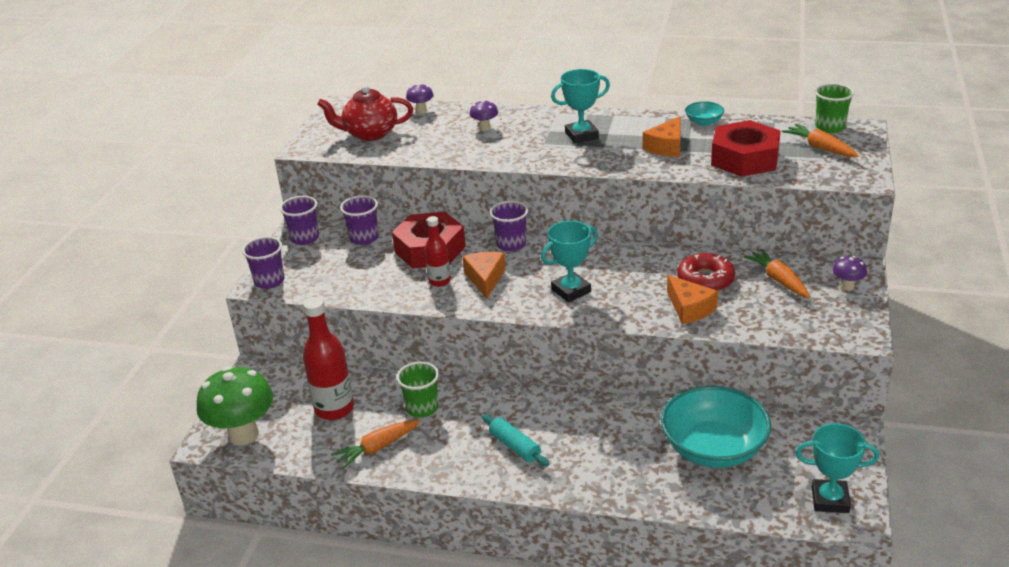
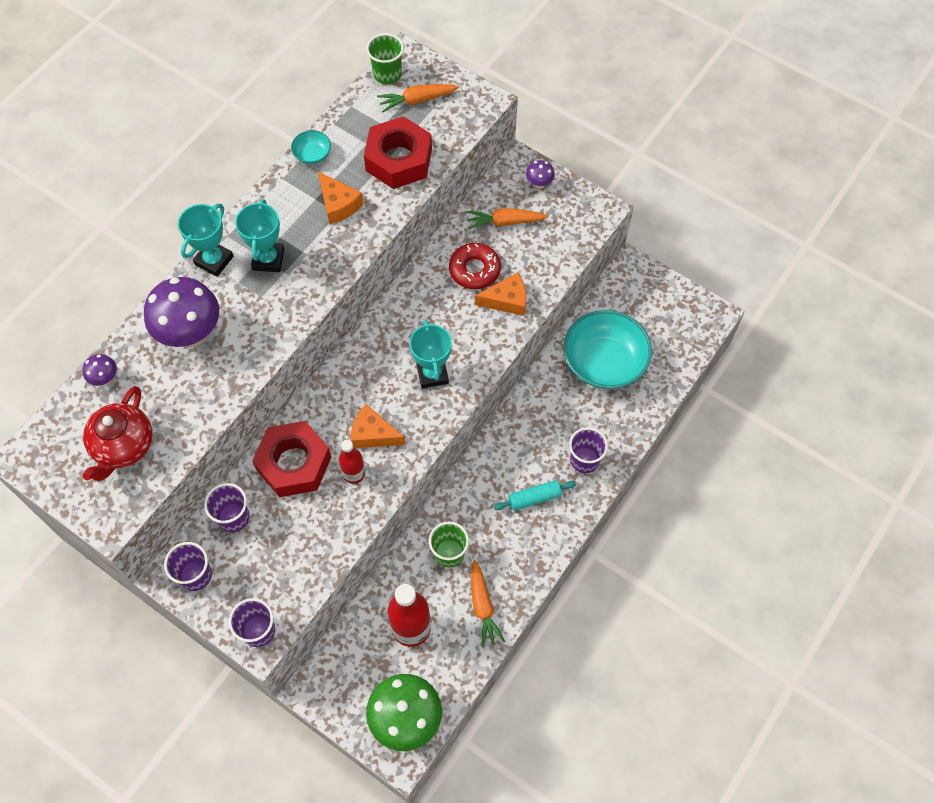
camera: 70 degrees left, 30 degrees up
(485, 128) = (191, 334): purple mushroom -> purple mushroom, size x2.23
(511, 244) = (329, 391): purple cup -> purple cup (584, 460)
(830, 500) = (687, 319): turquoise trophy -> turquoise trophy (214, 260)

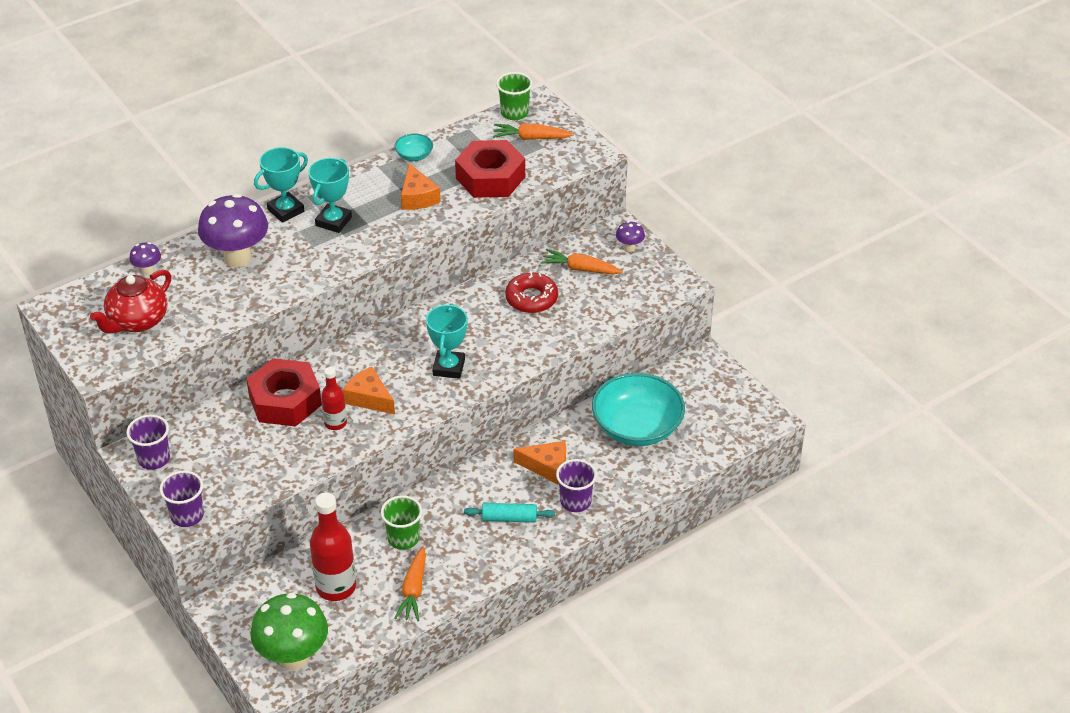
camera: 20 degrees right, 20 degrees down
(233, 517) = (210, 425): purple cup -> none
(507, 300) = (550, 329): orange cheese -> orange cheese (546, 466)

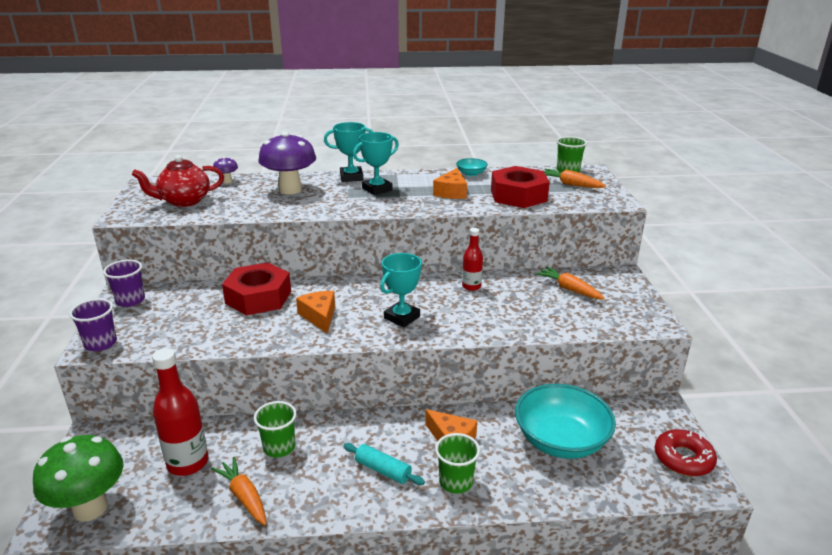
camera: 30 degrees right, 15 degrees down
(335, 423) = (276, 323): red bottle -> red bottle (471, 286)
(413, 590) = (244, 496): orange carrot -> orange carrot turned 105 degrees clockwise
(531, 298) = (511, 295): red donut -> red donut (683, 459)
(575, 501) = (456, 482): purple cup -> green cup
(629, 248) = (623, 288): purple mushroom -> none

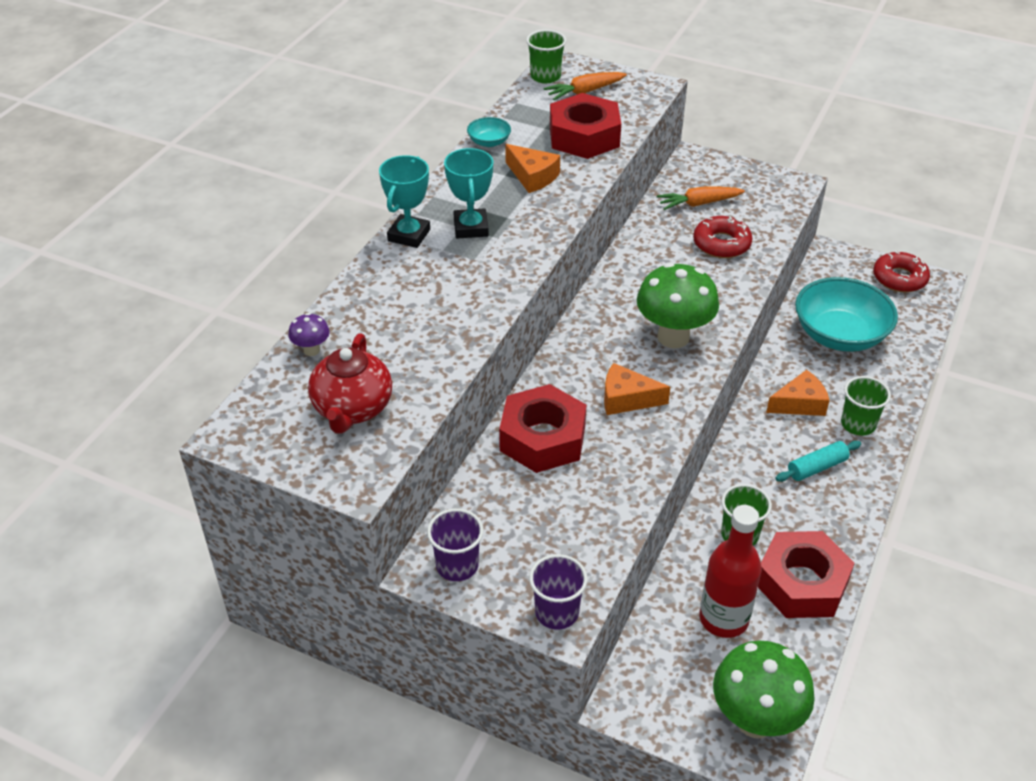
camera: 60 degrees left, 15 degrees up
(244, 496) = (802, 583): orange carrot -> red nut
(290, 190) = (403, 299): purple mushroom -> none
(402, 317) = (673, 337): turquoise trophy -> green mushroom
(471, 286) = (644, 264): red bottle -> none
(533, 310) = (721, 244): none -> red donut

